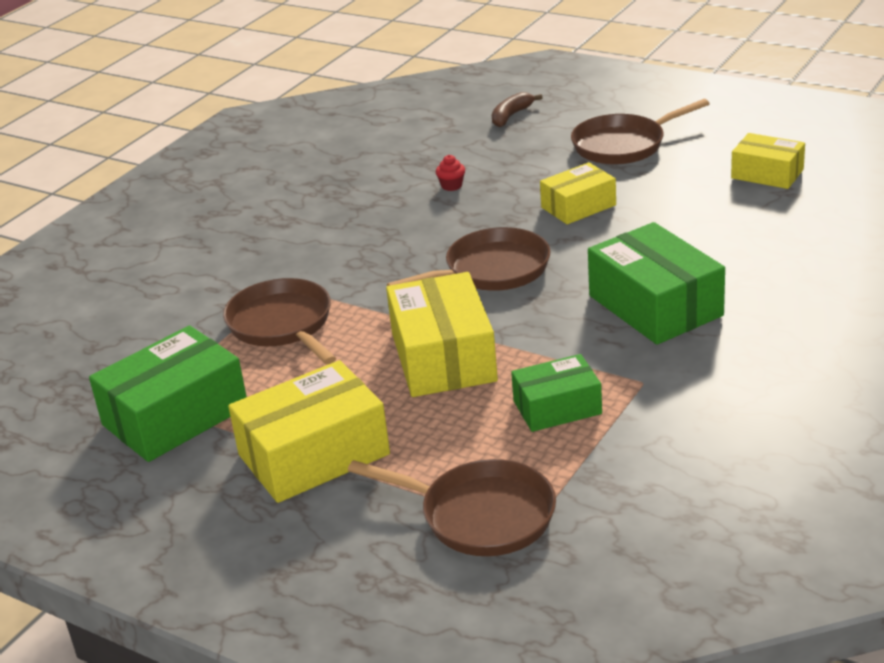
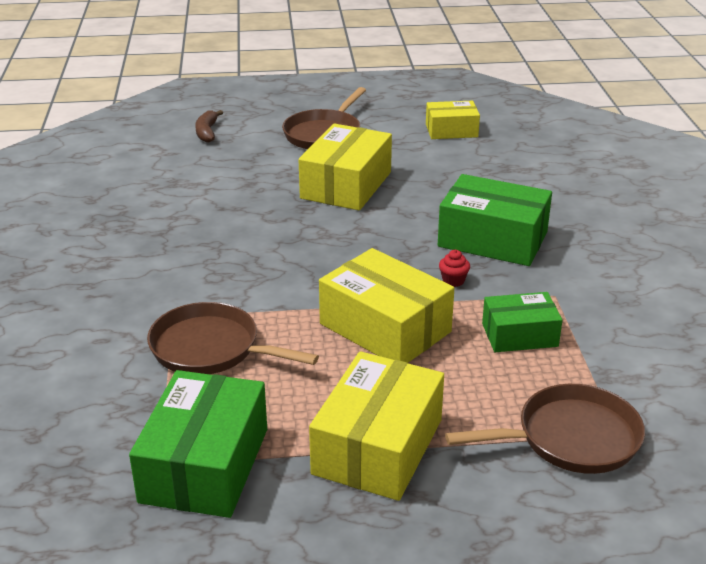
camera: 40 degrees left, 0 degrees up
(451, 186) = (223, 195): red cupcake -> red cupcake (453, 281)
(491, 270) = (338, 250): brown pan -> none
(557, 407) = (519, 335): green box -> green box turned 45 degrees clockwise
(578, 206) = (346, 185): yellow box -> yellow box, size x1.65

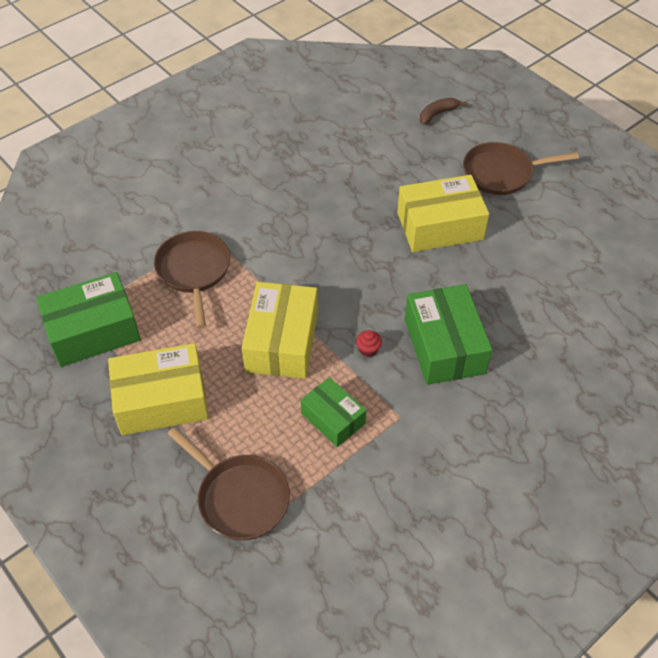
camera: 55 degrees right, 20 degrees up
(451, 130) = (589, 240): yellow box -> none

